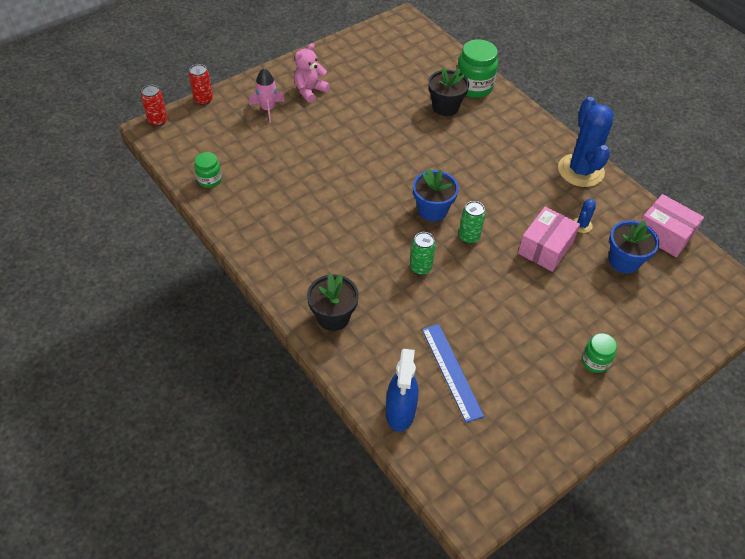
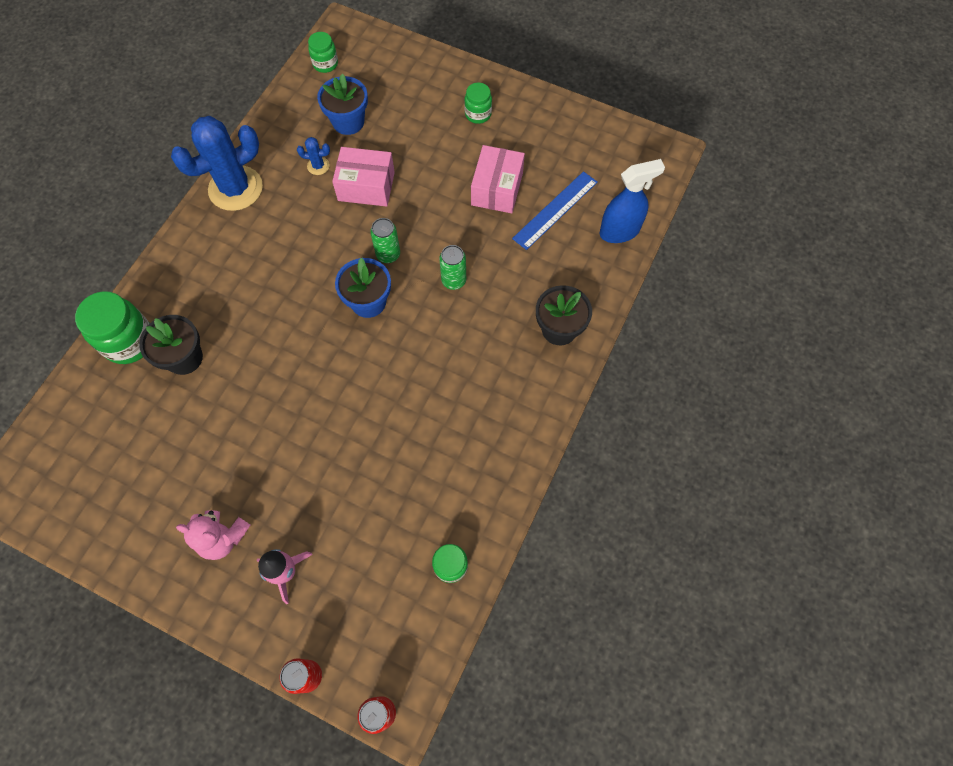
camera: 115 degrees left, 15 degrees up
(664, 234) = (295, 100): pink box -> pink box (497, 189)
(703, 269) = (325, 64): none -> green jar

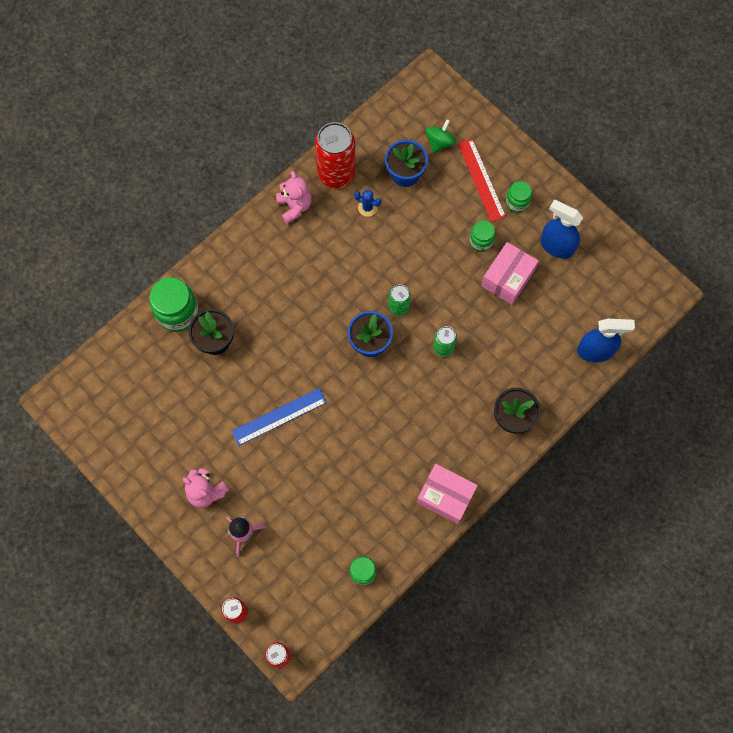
camera: 20 degrees right, 5 degrees up
(235, 188) = (294, 206): blue cactus -> pink teddy bear
(272, 143) = (336, 174): none -> red can
(325, 64) = (403, 110): green jar -> green jar (481, 241)
(366, 186) = (401, 240): pink box -> pink box (445, 496)
(374, 82) = (439, 142): none -> green spinning top
(432, 104) = (481, 180): none -> red ruler
(536, 142) = (556, 246): none -> blue spray bottle
(555, 210) = (549, 314): blue ruler -> blue ruler (279, 417)

